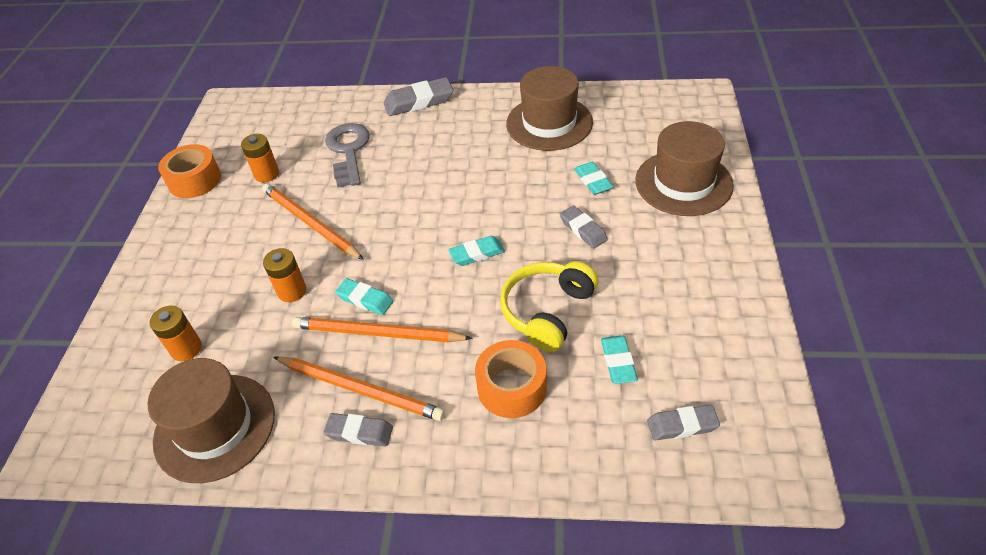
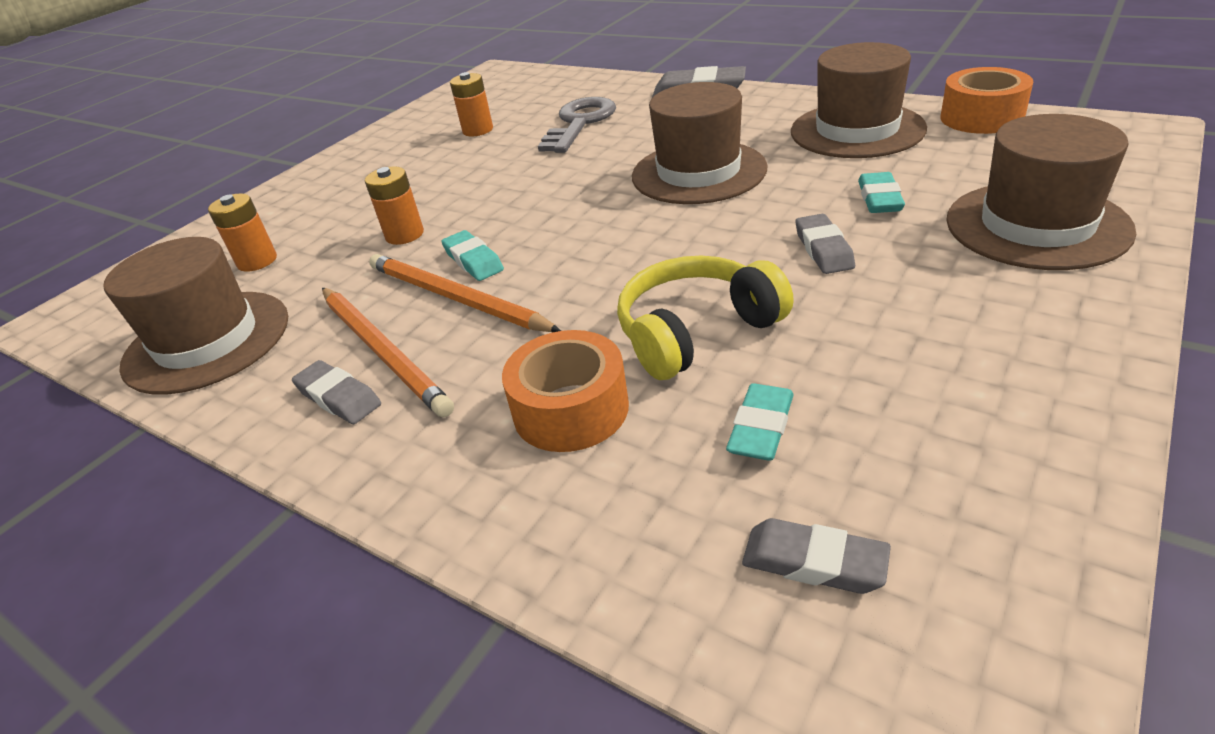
camera: 30 degrees right, 10 degrees down
(195, 180) = (406, 125): orange tape -> orange tape (981, 117)
(310, 223) = (481, 178): orange pencil -> none
(469, 182) = (698, 172): none -> brown hat
(477, 254) = (649, 245): turquoise eraser -> none

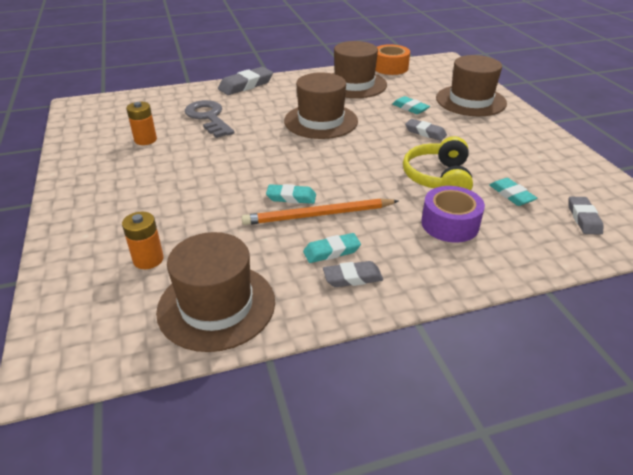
camera: 55 degrees left, 0 degrees up
(383, 351) = (331, 251): orange pencil -> turquoise eraser
(404, 235) = (223, 204): orange battery -> none
(571, 409) = (450, 224): orange tape -> purple tape
(814, 562) = (583, 218): grey eraser -> grey eraser turned 60 degrees counterclockwise

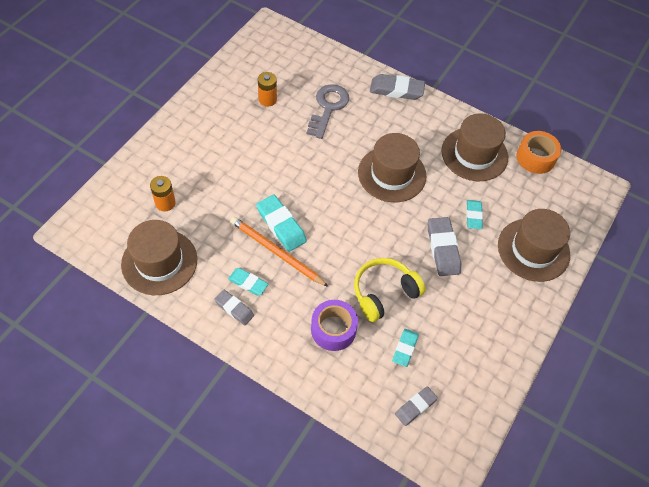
camera: 45 degrees right, 20 degrees up
(291, 197) = (281, 225): turquoise eraser -> turquoise eraser, size x1.59
(425, 133) = (443, 249): grey eraser -> grey eraser, size x1.59

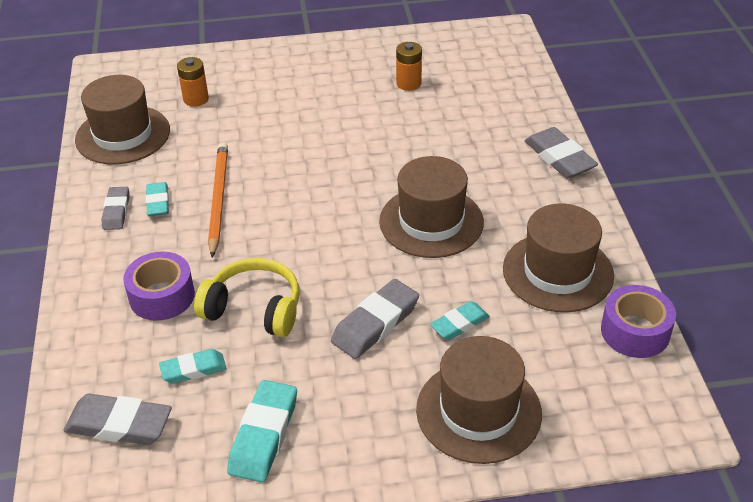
camera: 55 degrees right, 15 degrees down
(281, 225) = (257, 183): turquoise eraser -> turquoise eraser (263, 435)
(328, 107) = (458, 126): grey key -> none
(415, 407) = (119, 424): grey eraser -> grey eraser, size x1.59
(535, 158) = (635, 331): orange tape -> purple tape

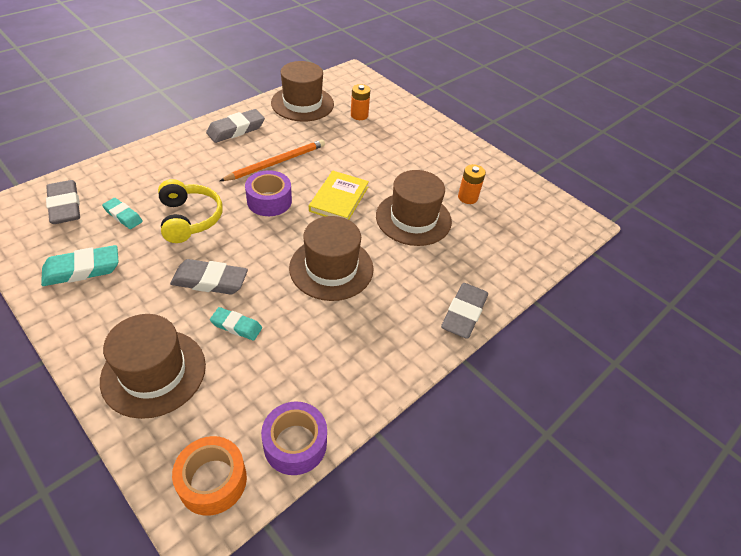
camera: 50 degrees right, 5 degrees up
(116, 211) = (236, 130): grey eraser -> grey eraser, size x1.59
(158, 202) = (255, 141): turquoise eraser -> none
(162, 296) = (177, 177): purple tape -> purple tape (269, 201)
(329, 174) = (339, 199): none -> yellow book
(557, 272) = (330, 364): brown hat -> brown hat (413, 218)
(642, 404) = (213, 481): none -> orange tape

